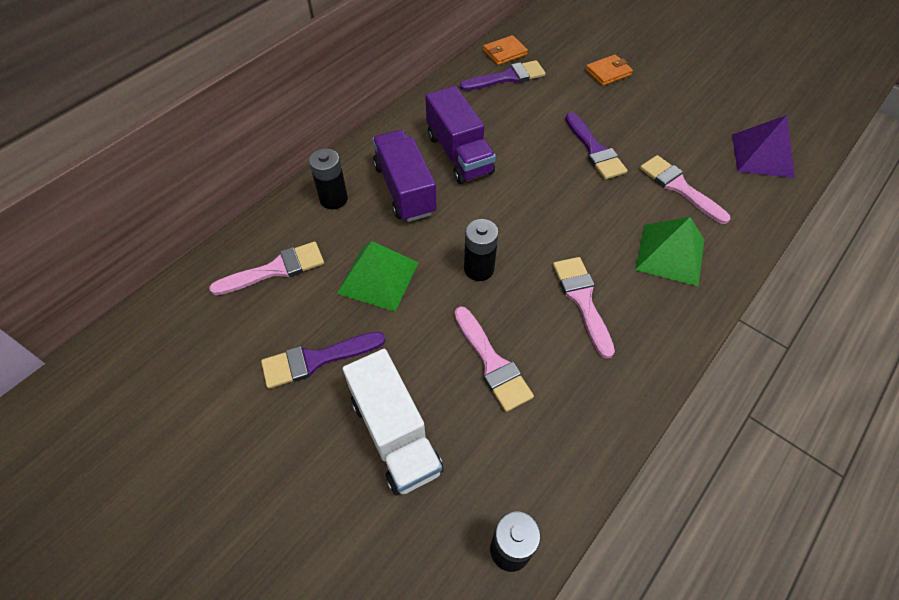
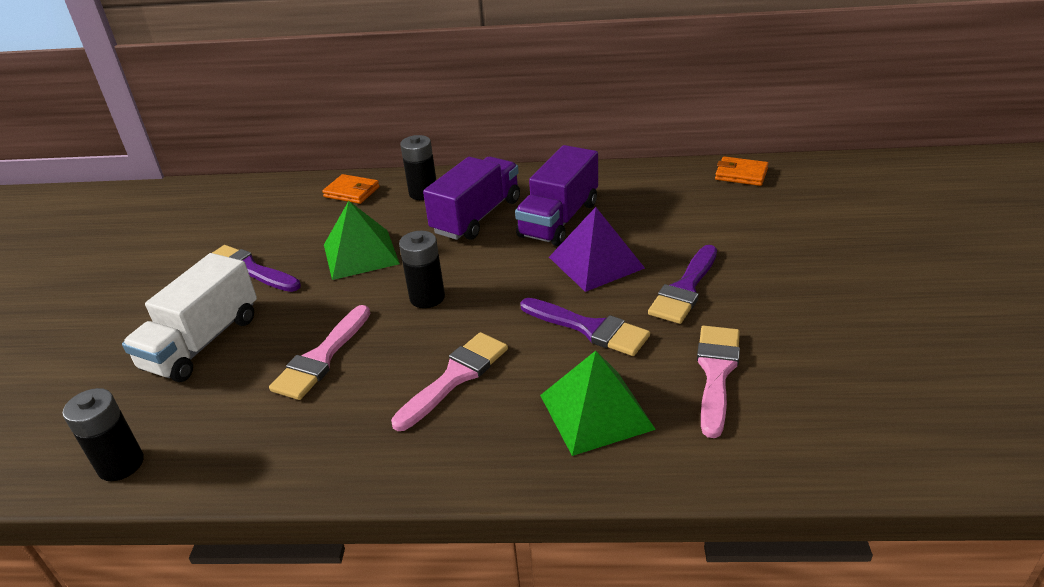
camera: 55 degrees right, 20 degrees down
(276, 269) = (321, 208): pink brush -> none
(507, 77) = (707, 192): purple brush -> purple brush (589, 328)
(608, 72) = (826, 242): orange wallet -> orange wallet (352, 192)
(762, 155) = (887, 419): purple pyramid -> purple pyramid (596, 262)

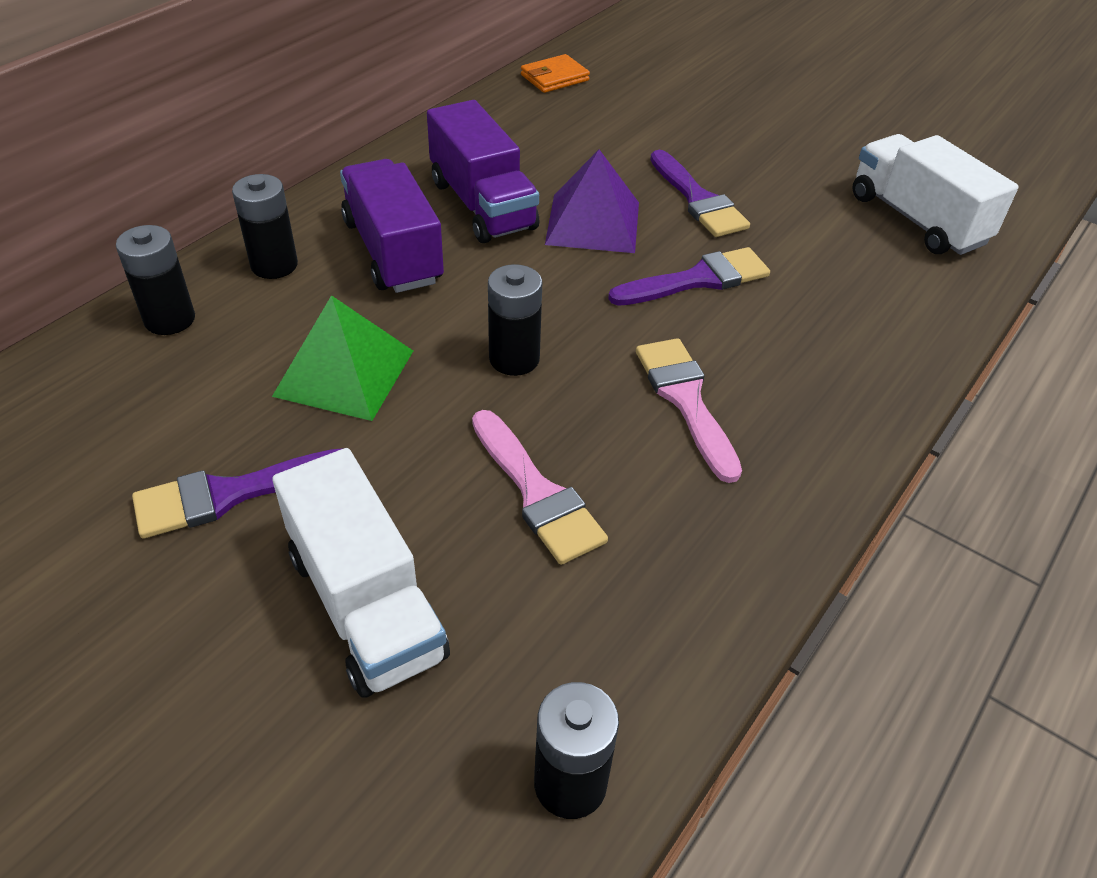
camera: 60 degrees left, 10 degrees up
(352, 192) = (170, 319): orange wallet -> black battery
(596, 411) = (824, 336): green pyramid -> none
(716, 373) = (832, 247): pink brush -> none
(826, 403) = (916, 220): none -> white truck

